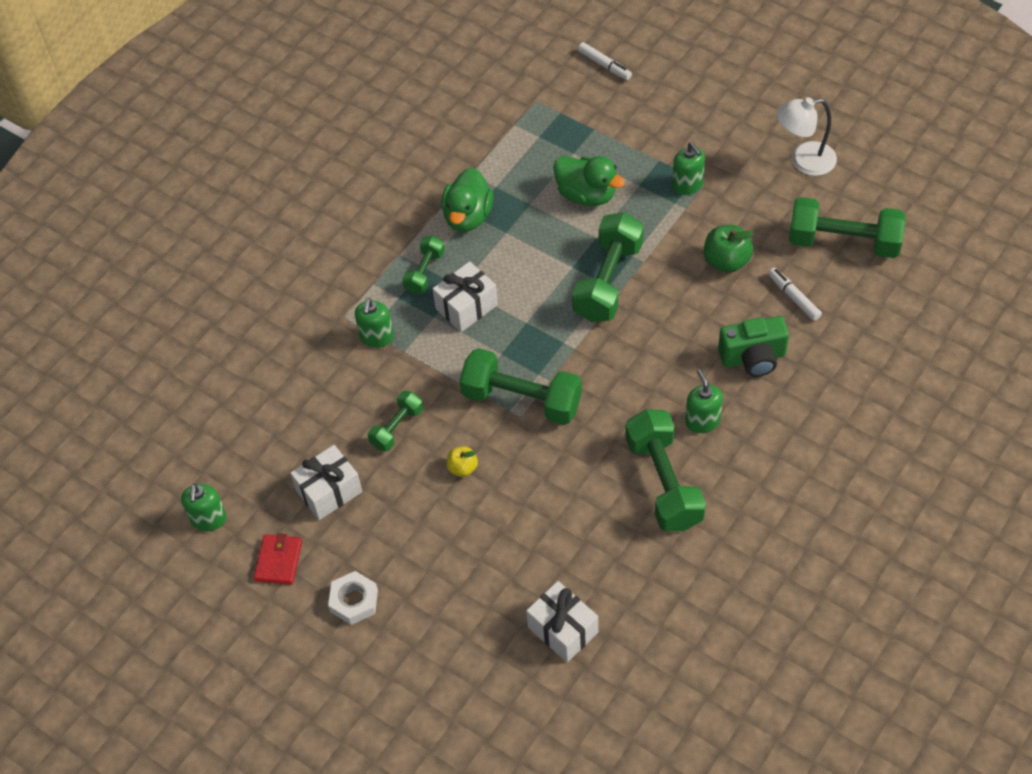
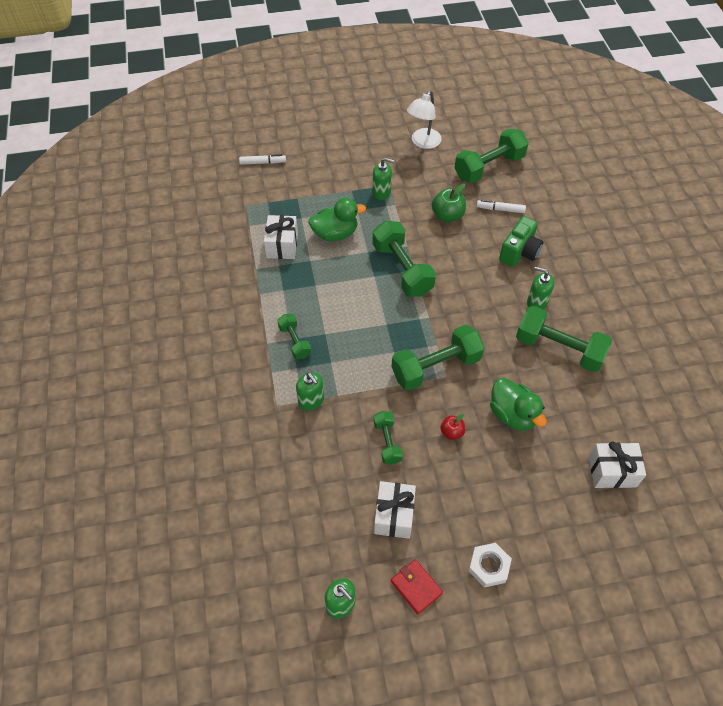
camera: 50 degrees left, 0 degrees up
(462, 468) = (452, 432): yellow apple -> red apple
(466, 307) = (343, 342): white gift -> white gift (282, 245)
(468, 216) = (282, 292): green duck -> green duck (512, 415)

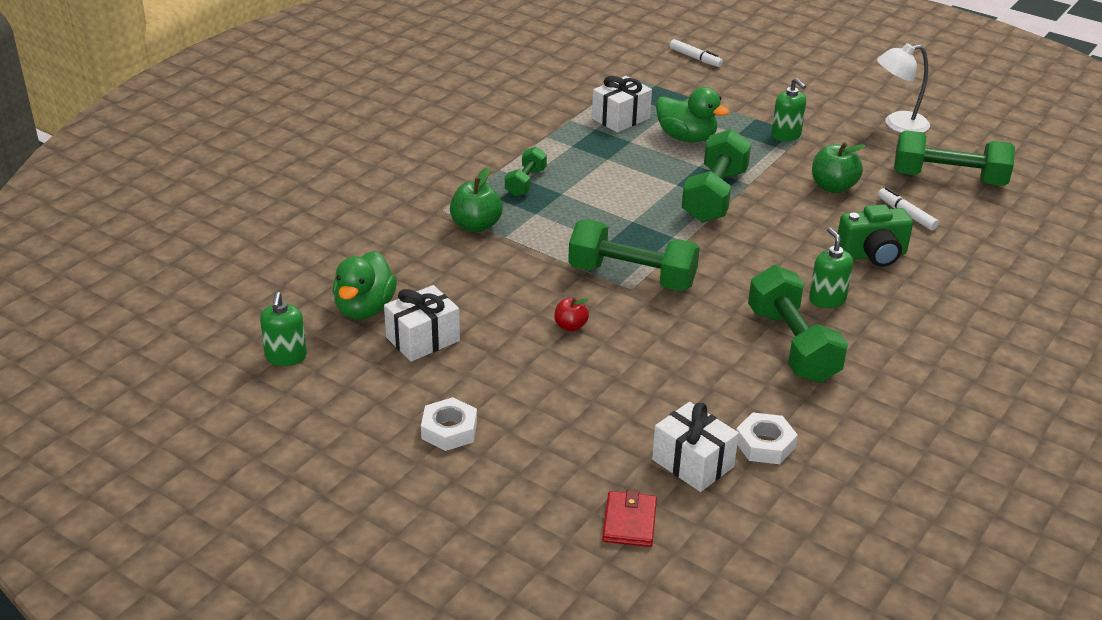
camera: 45 degrees right, 20 degrees down
(311, 401) = (476, 226): green soap dispenser -> green apple
(387, 442) = (498, 293): green dumbbell -> none
(416, 587) = (363, 394): red wallet -> red wallet (629, 522)
(512, 415) = (654, 355): green duck -> green duck (364, 309)
(623, 428) = (764, 444): none -> white nut

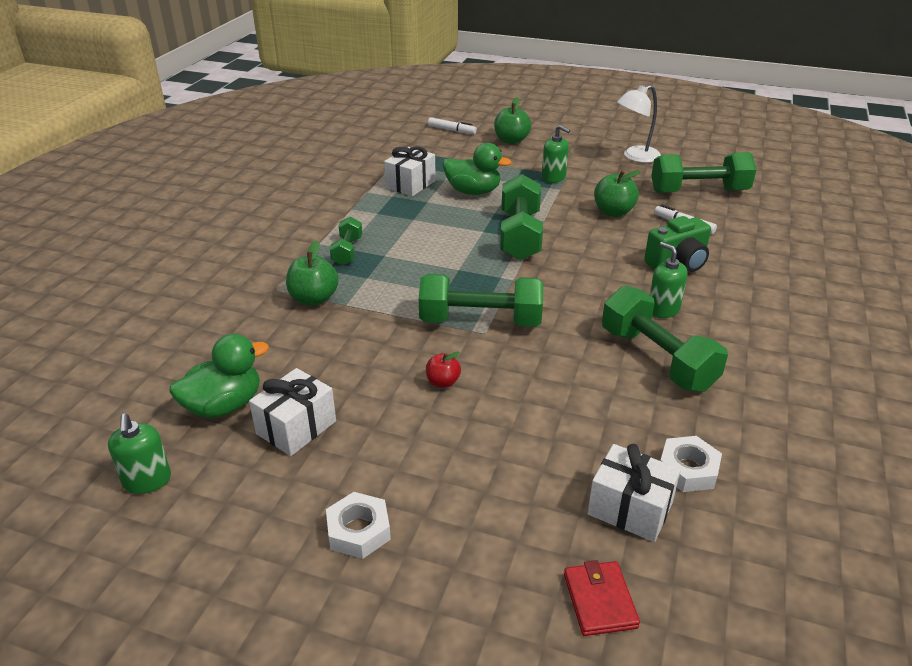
camera: 15 degrees left, 0 degrees up
(364, 309) = (224, 406): green duck -> green duck turned 120 degrees counterclockwise
(759, 82) = (511, 141): none -> green apple

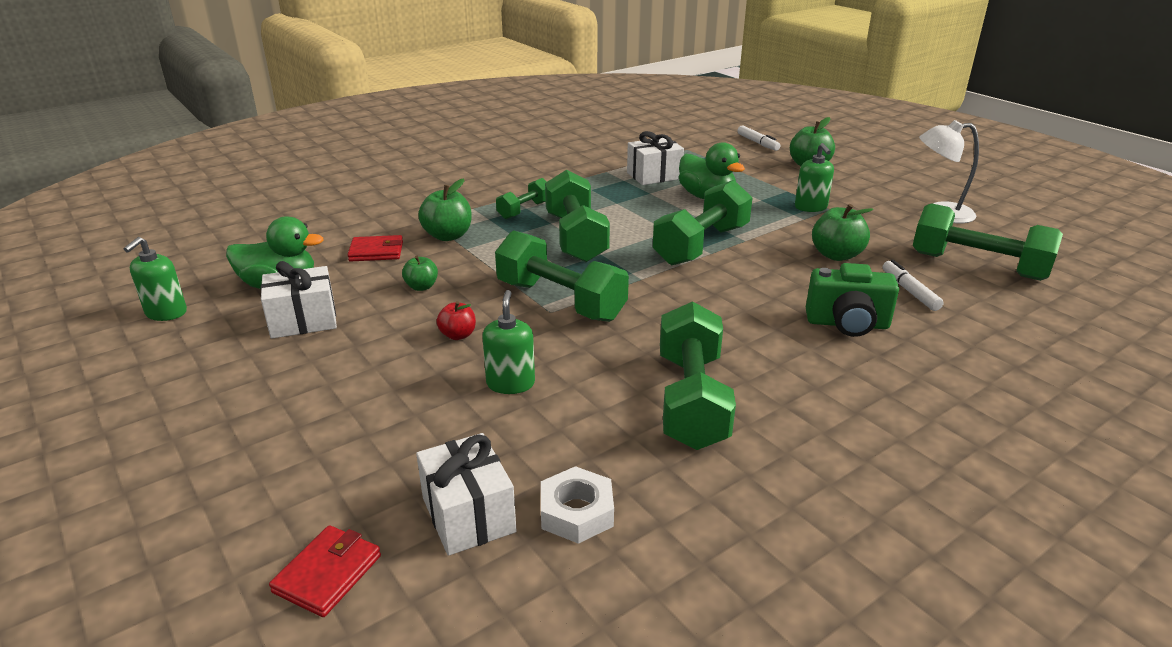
camera: 35 degrees right, 5 degrees down
(269, 338) = (376, 251): none -> red wallet
(356, 354) = (421, 287): none -> green apple
(359, 530) = (237, 413): white nut -> none
(421, 262) = (575, 238): none -> green dumbbell
(663, 310) = (765, 359): green soap dispenser -> green soap dispenser (510, 383)

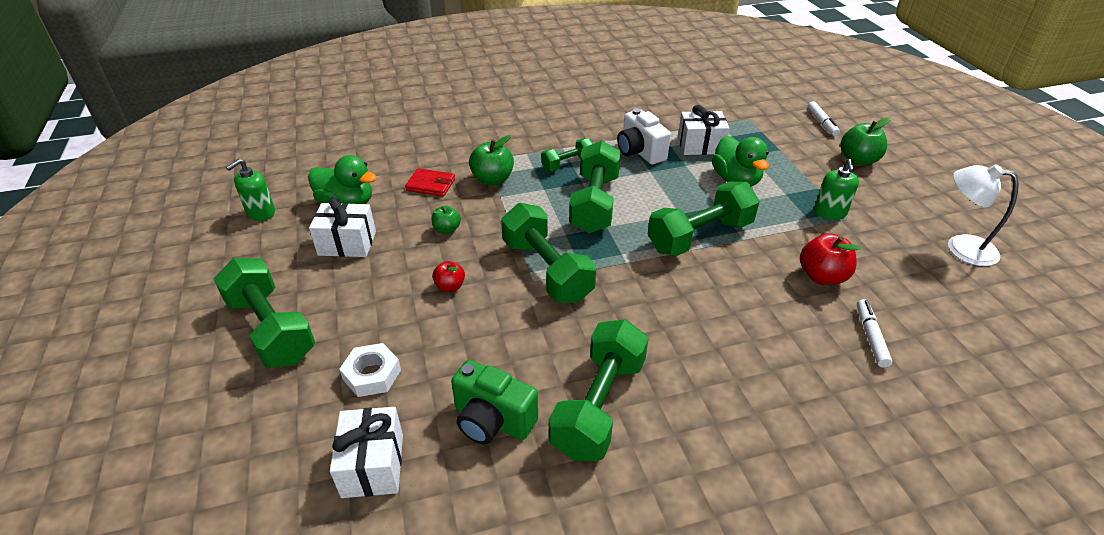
camera: 20 degrees right, 10 degrees up
(327, 574) = (257, 485): red wallet -> none
(510, 383) = (465, 347): green soap dispenser -> none
(576, 512) = (450, 489): white nut -> white nut (372, 374)
(596, 189) = (640, 152): none -> white camera
(836, 255) = (822, 276): green apple -> red apple
(847, 324) = (785, 360): green camera -> green camera (492, 420)
(977, 266) = (962, 323): green dumbbell -> green dumbbell (271, 329)

